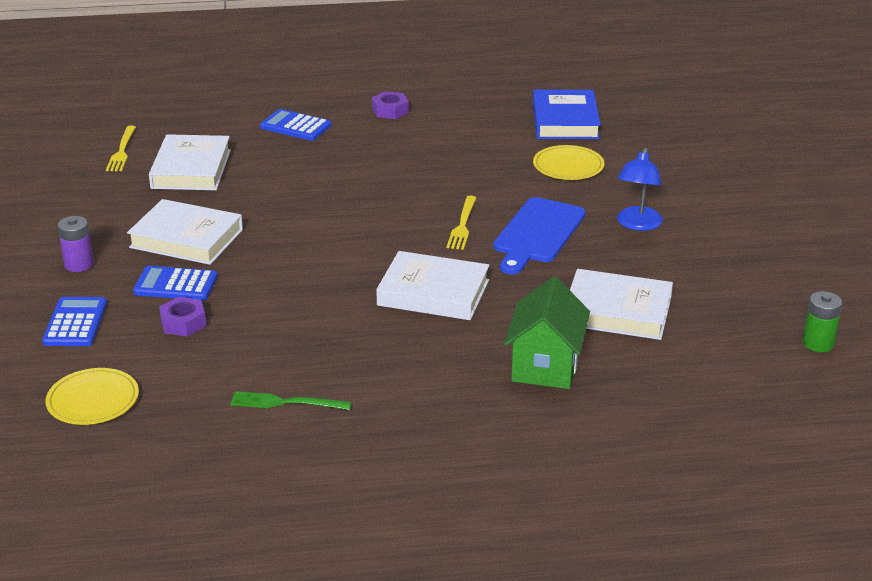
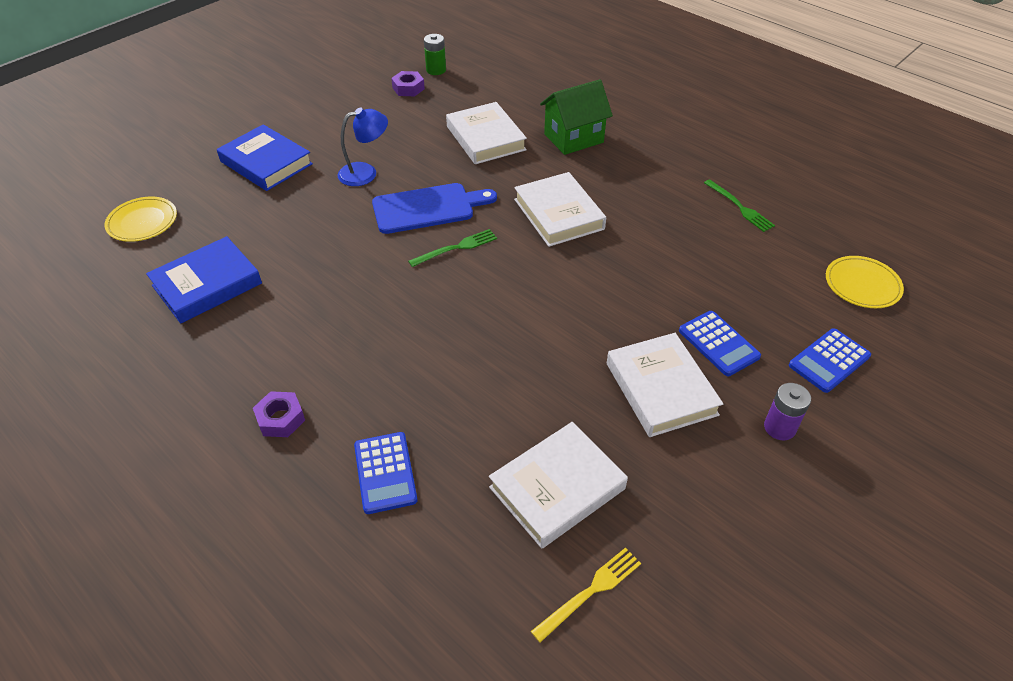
camera: 130 degrees left, 15 degrees up
(183, 323) = (746, 304): purple nut -> purple nut (408, 88)
(462, 225) = (456, 248): yellow fork -> green fork
(568, 166) = (301, 242): yellow plate -> yellow plate (142, 222)
(718, 185) = (266, 163): none -> blue book

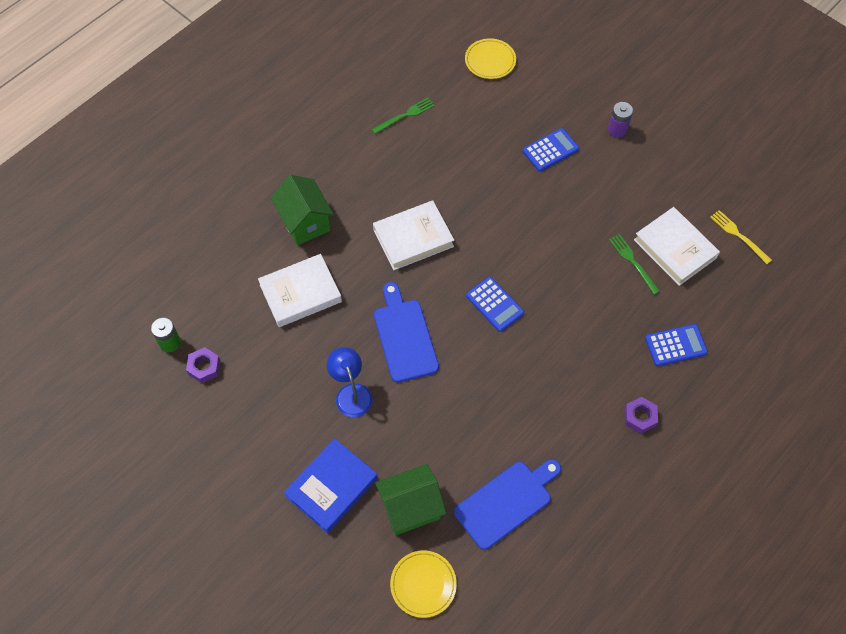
camera: 90 degrees left, 15 degrees up
(207, 284) = (506, 502): blue book -> blue cutting board
(226, 213) = (410, 508): none -> green house
(456, 248) = (456, 312): green fork -> green fork (633, 262)
(661, 389) = (592, 187): white book -> none
(829, 361) = (561, 94): blue calculator -> blue calculator (494, 304)

